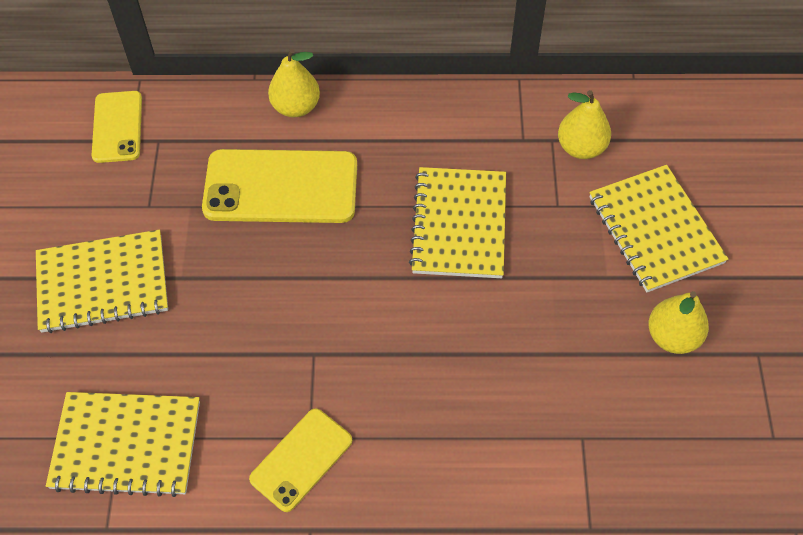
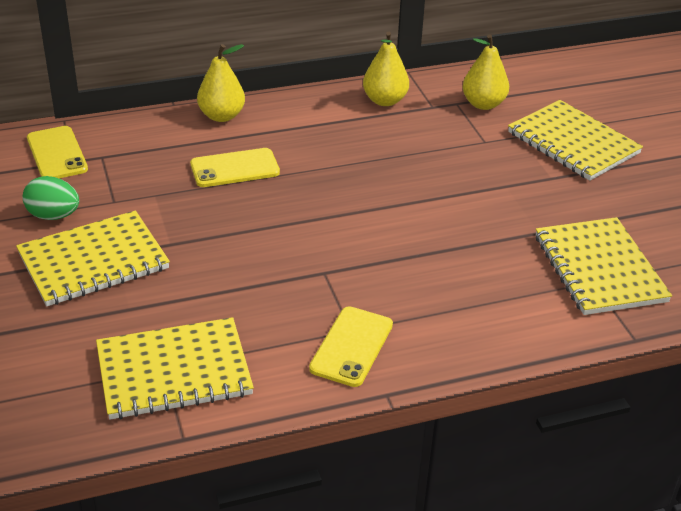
camera: 20 degrees left, 20 degrees down
(87, 213) = (53, 216): none -> green egg
(281, 187) = (235, 168): yellow phone -> yellow phone, size x0.58
(459, 224) = (408, 166): yellow notebook -> yellow notebook (599, 268)
(672, 336) = (627, 204): yellow pear -> yellow pear (384, 100)

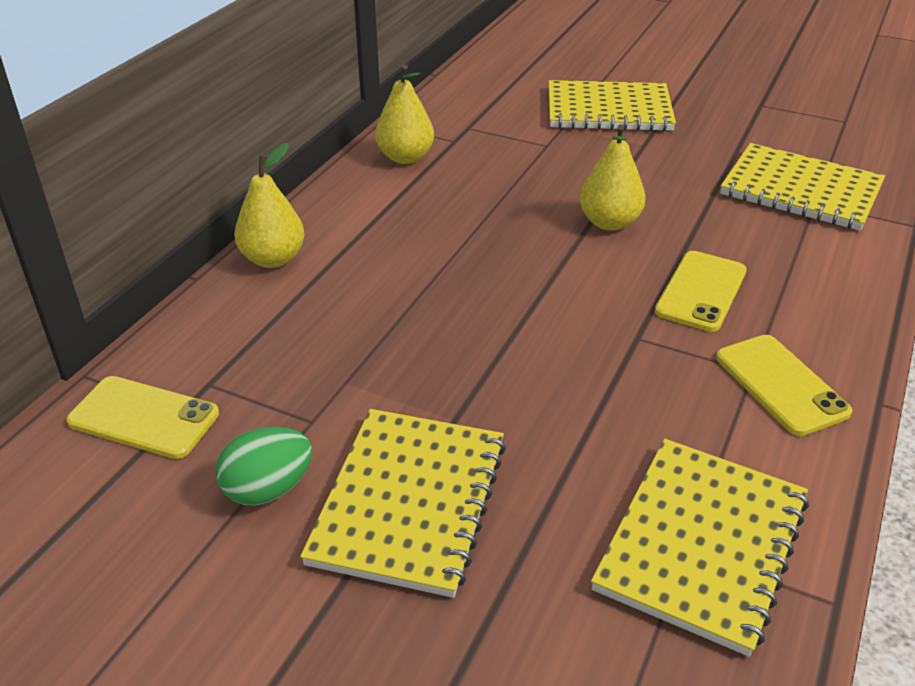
camera: 45 degrees left, 0 degrees up
(235, 168) = (380, 300): yellow phone -> yellow phone (701, 291)
(483, 104) = (490, 116): yellow pear -> yellow pear (609, 222)

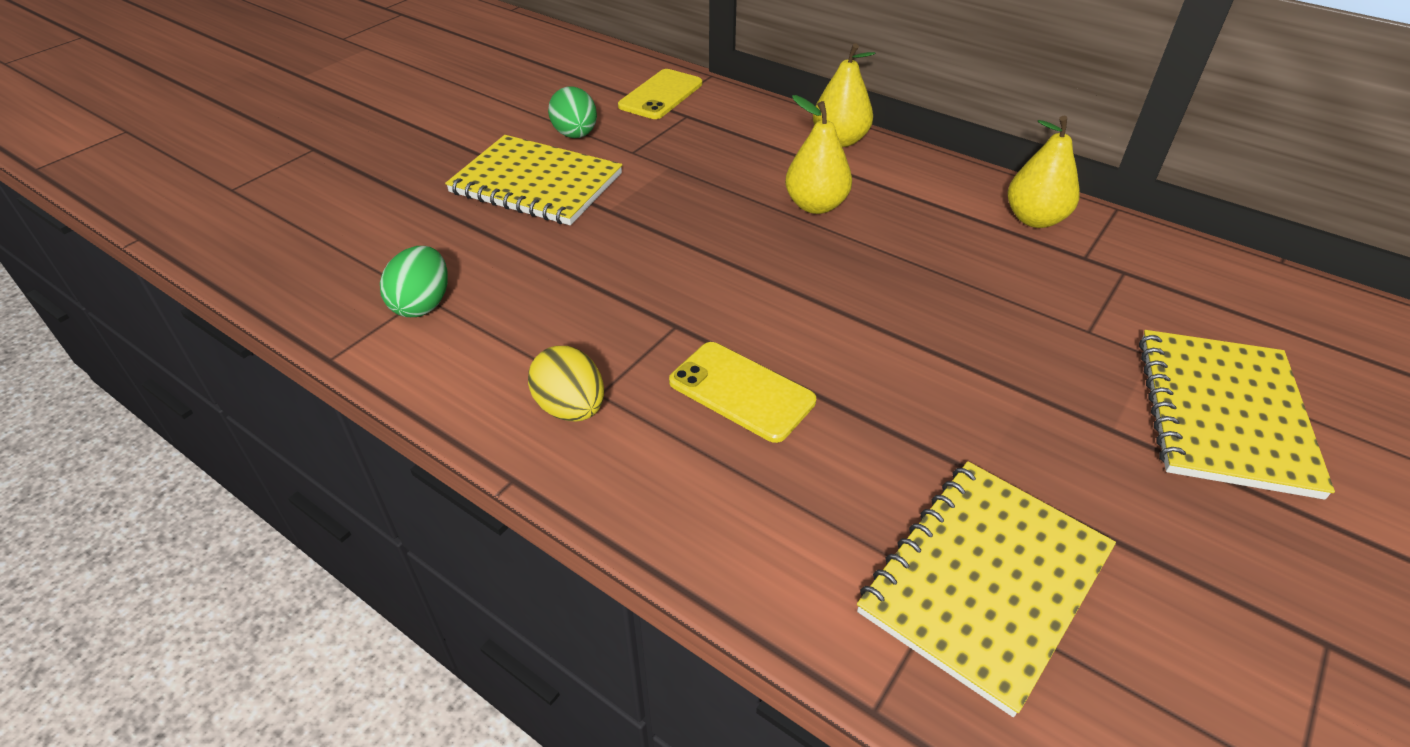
camera: 100 degrees right, 5 degrees up
(609, 222) = (893, 349): yellow pear -> yellow pear (816, 205)
(702, 544) = (422, 304): yellow notebook -> green egg
(781, 384) = (571, 408): yellow phone -> yellow egg

